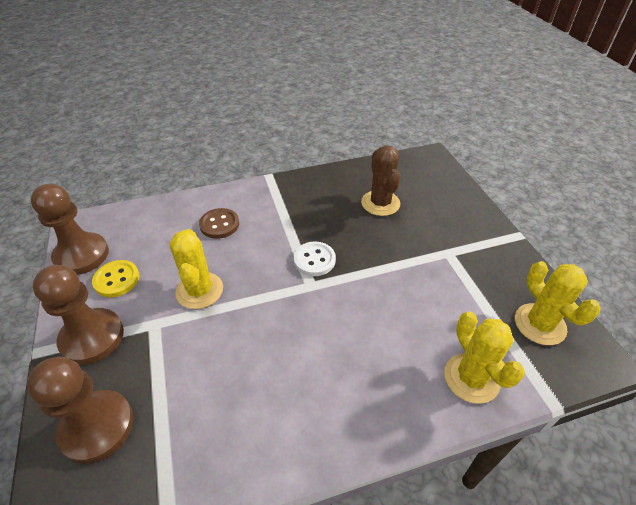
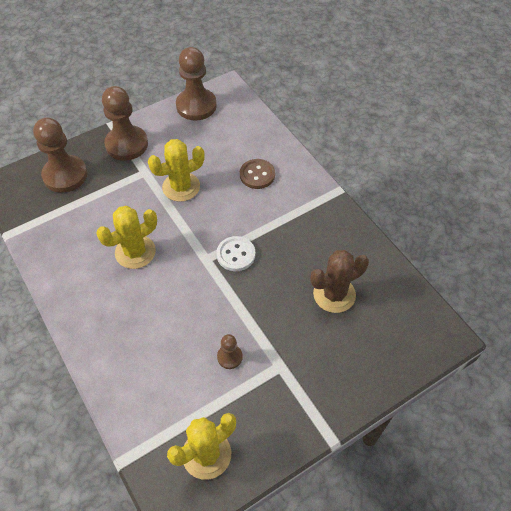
camera: 75 degrees right, 10 degrees up
(117, 279) = (178, 135): yellow button -> none
(434, 287) = (229, 357): none -> brown pawn
(471, 378) = (136, 393): yellow cactus -> yellow cactus (135, 252)

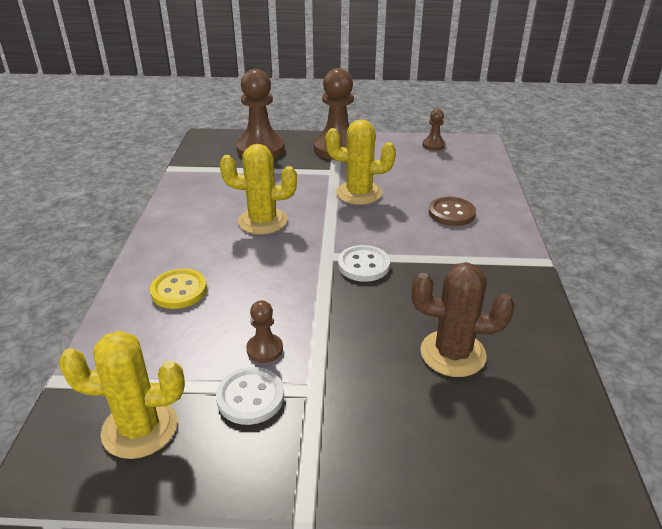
camera: 35 degrees right, 20 degrees down
(134, 346) = (179, 290): none -> yellow button
(196, 106) = (433, 145): brown pawn -> brown pawn, size x0.48
(250, 394) = (250, 397): none -> white button

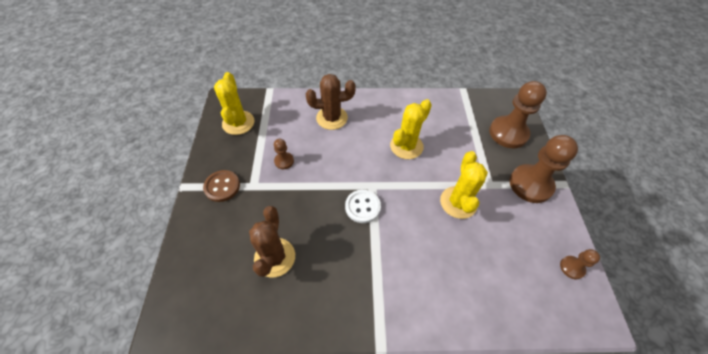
camera: 85 degrees right, 20 degrees up
(179, 290) = (332, 118): yellow button -> brown cactus
(250, 397) = (251, 159): white button -> none
(262, 221) = (406, 146): yellow cactus -> yellow cactus turned 45 degrees clockwise
(451, 213) = (443, 273): brown button -> brown button (222, 186)

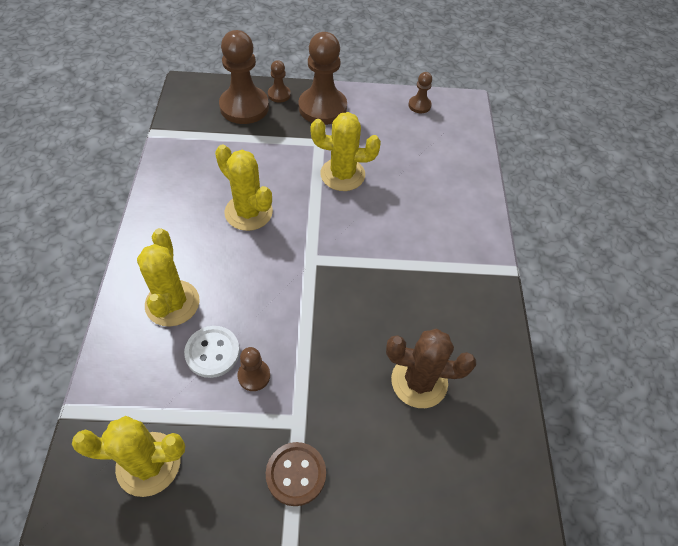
camera: 90 degrees left, 0 degrees up
(332, 118) = (172, 303): brown cactus -> yellow cactus
(362, 207) = (344, 273): white button -> white button (212, 352)
(532, 153) = (279, 94): none -> brown pawn

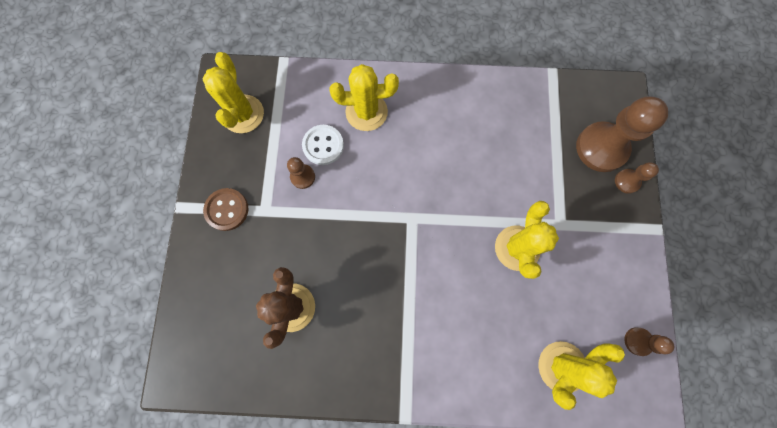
camera: 95 degrees right, 20 degrees up
(248, 212) = (462, 162): yellow cactus -> yellow cactus (562, 366)
(322, 108) = (614, 228): brown pawn -> none

